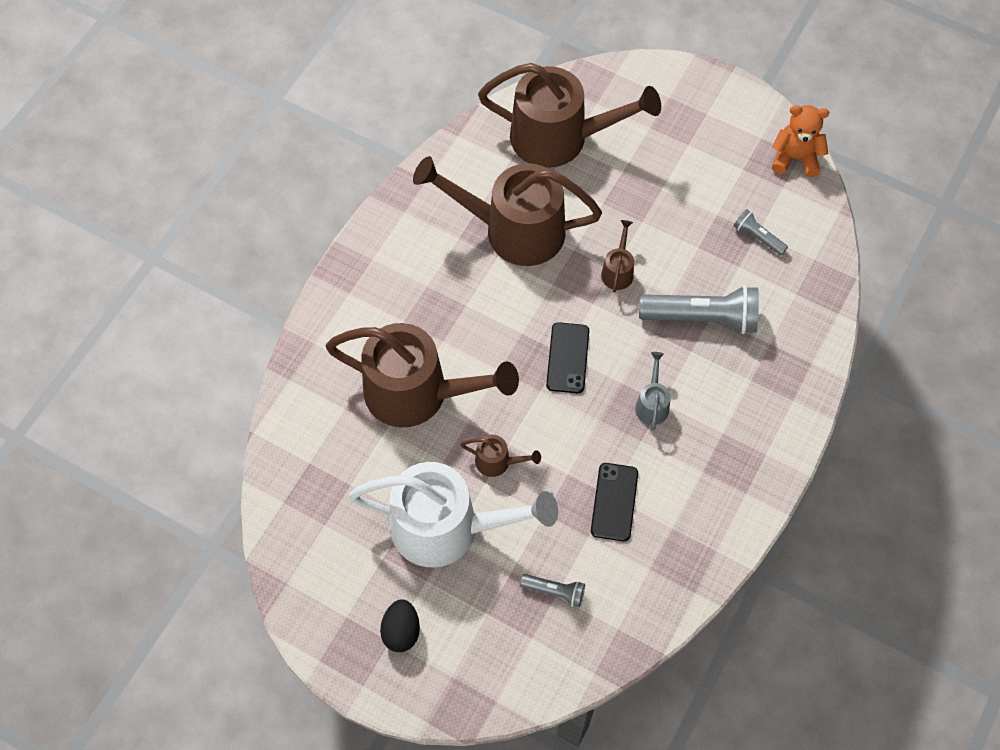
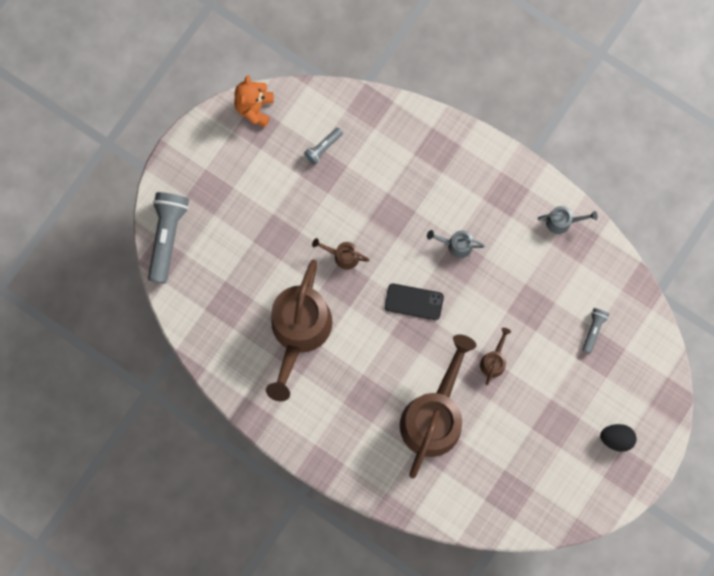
camera: 85 degrees left, 15 degrees up
(448, 528) = (542, 400): white watering can -> none
(560, 138) = (216, 286): brown watering can -> none
(614, 502) = (530, 281): black phone -> none
(701, 318) = (388, 199): grey flashlight -> grey flashlight (167, 237)
(706, 540) = (562, 222): none -> grey watering can

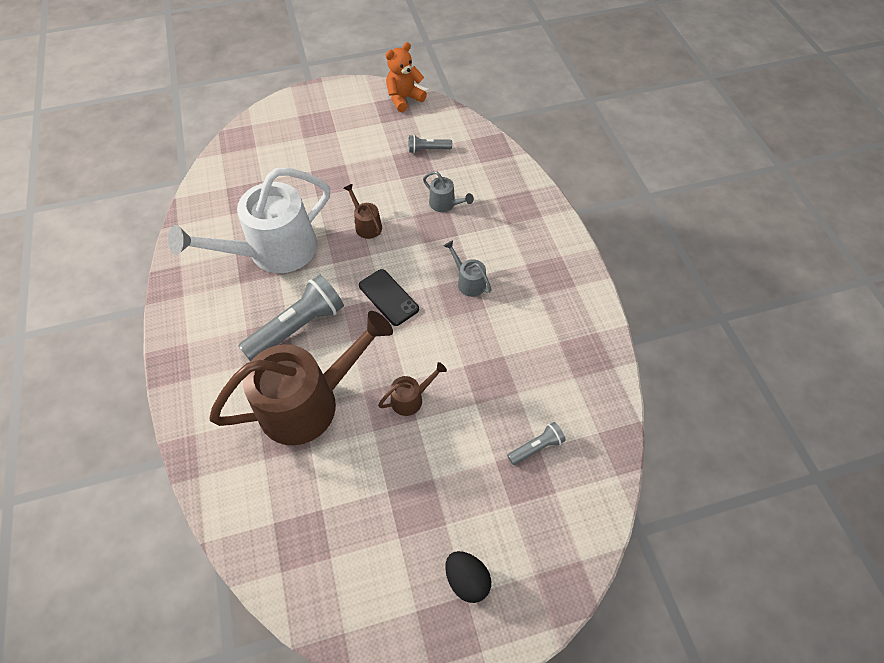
camera: 40 degrees right, 20 degrees down
(167, 237) = (256, 129): grey flashlight -> grey flashlight (297, 327)
(299, 332) = (273, 252): brown watering can -> white watering can
(562, 222) = (586, 331): grey watering can -> grey watering can (445, 204)

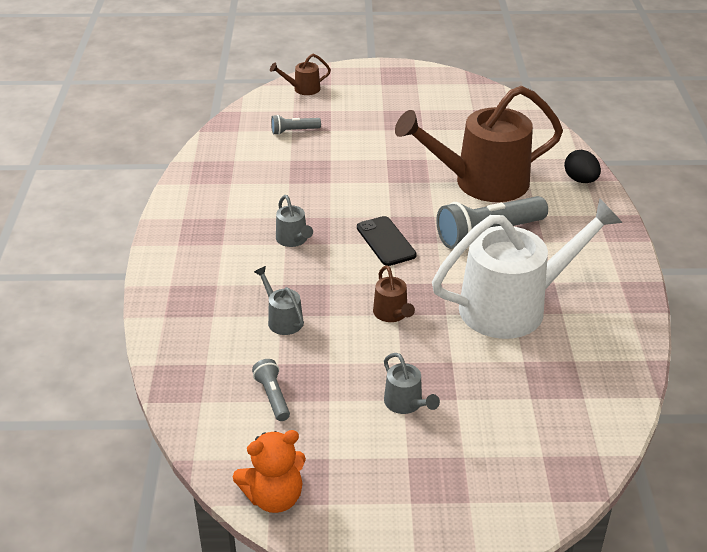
camera: 165 degrees left, 20 degrees down
(342, 161) = (406, 404): none -> grey watering can
(411, 398) = (387, 171): brown watering can -> brown watering can (303, 89)
(428, 150) = (273, 396): grey flashlight -> grey flashlight turned 120 degrees counterclockwise
(467, 579) = (378, 89): black egg -> black egg (580, 180)

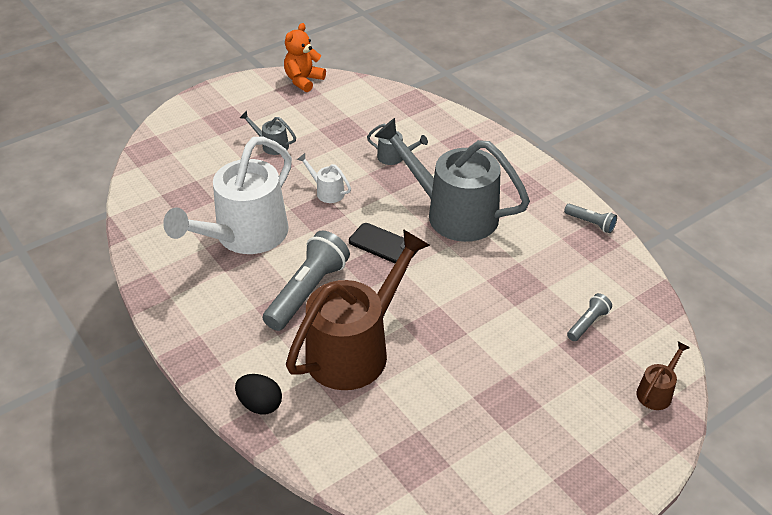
camera: 145 degrees right, 5 degrees up
(273, 396) = (352, 117): grey flashlight -> grey flashlight (590, 223)
(293, 240) = (452, 213): grey watering can -> grey watering can, size x2.44
(392, 314) = (326, 192): brown watering can -> white watering can

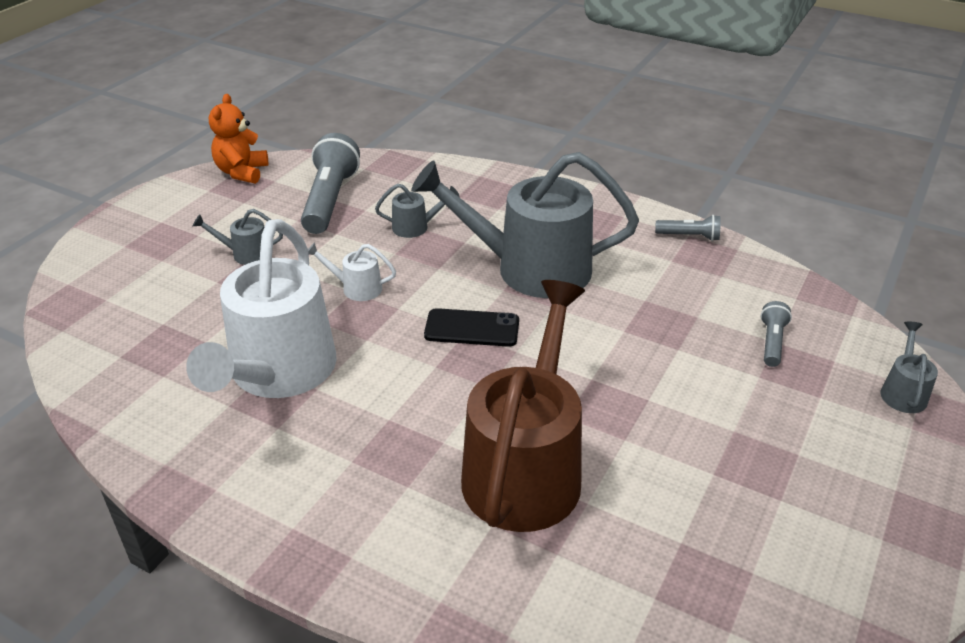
camera: 25 degrees left, 5 degrees down
(260, 404) = (446, 593): black egg -> none
(307, 292) = (412, 417): grey flashlight -> grey flashlight (330, 200)
(657, 392) = (903, 392): brown watering can -> grey watering can

